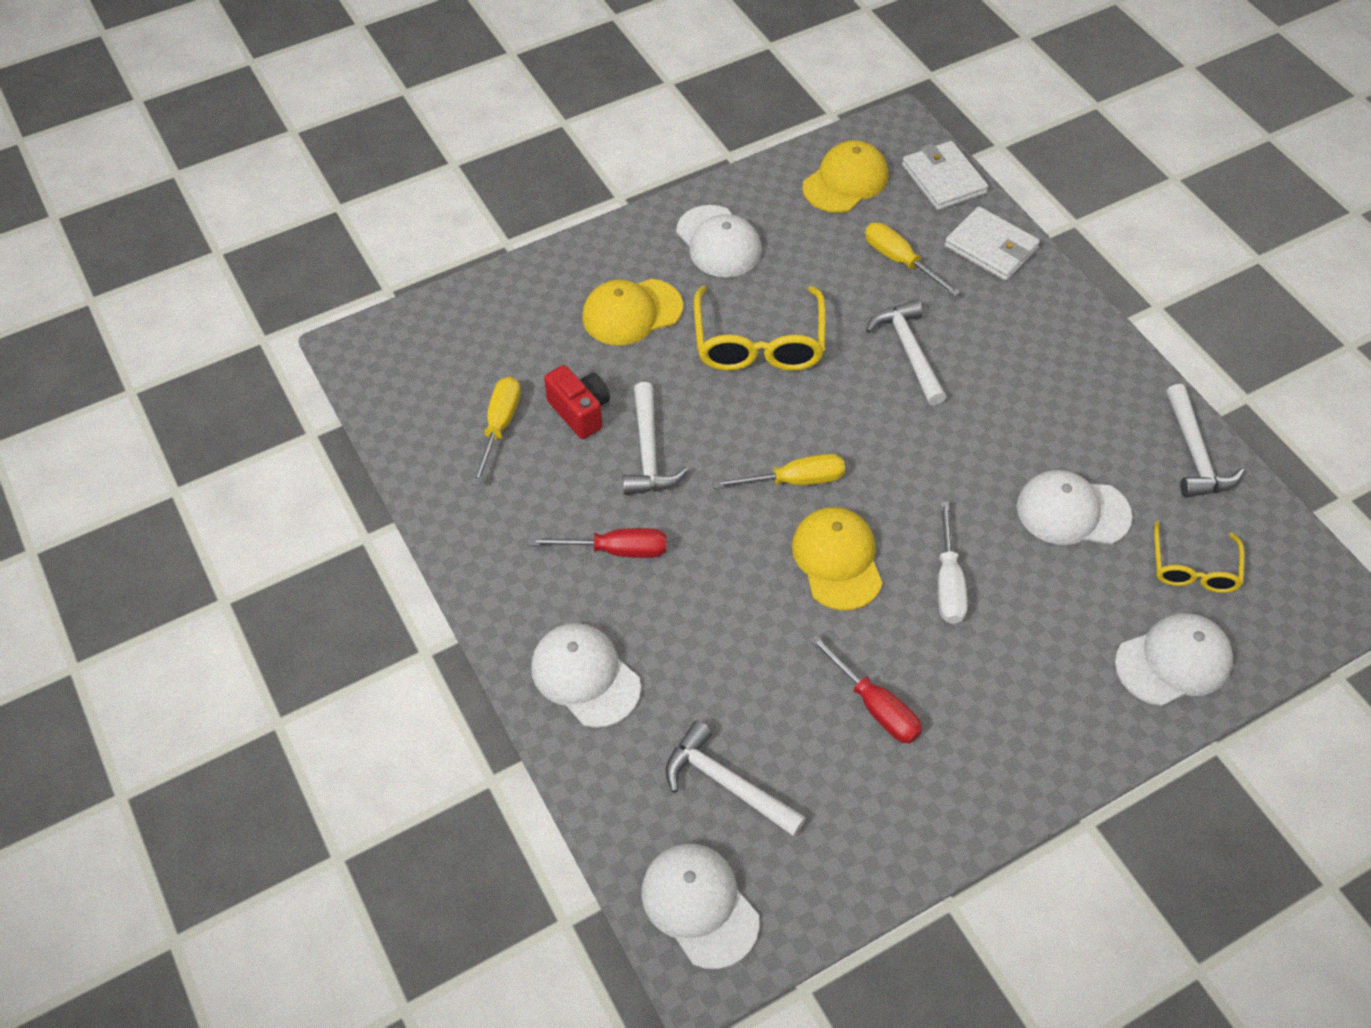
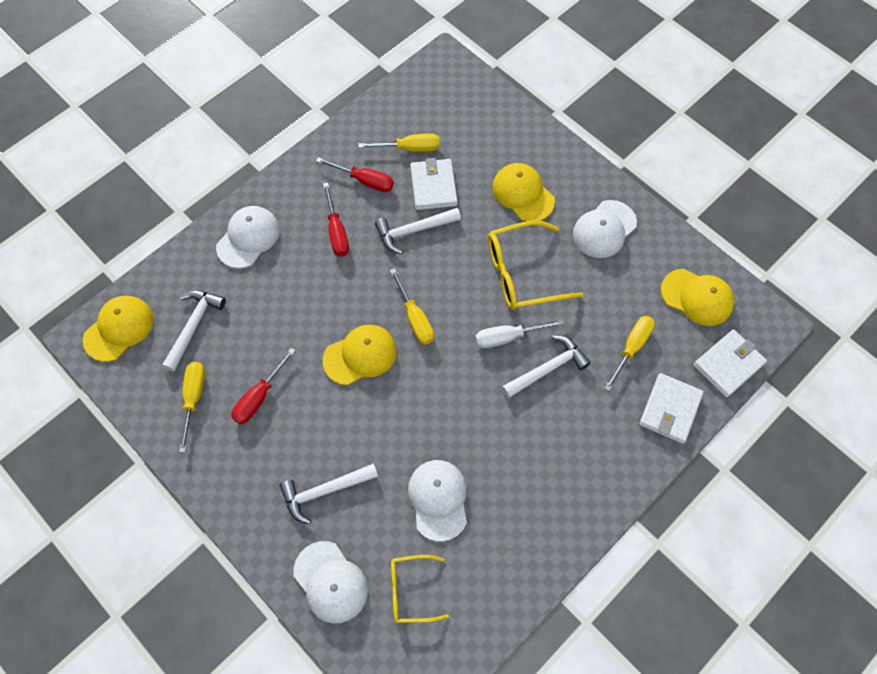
camera: 75 degrees right, 10 degrees up
(536, 496) = (364, 181): none -> red screwdriver
(580, 411) = (433, 186): red camera -> white wallet
(699, 905) = (119, 329): white cap -> yellow cap
(857, 801) = (194, 398): none -> yellow screwdriver
(948, 582) = (359, 425): white screwdriver -> white screwdriver (507, 337)
(1195, 454) = (515, 584): white hammer -> white hammer (324, 491)

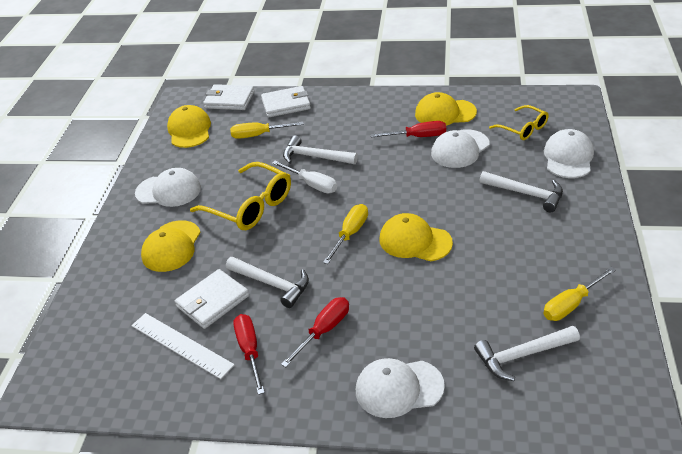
camera: 125 degrees left, 25 degrees down
(119, 329) = (596, 408): yellow cap -> yellow cap (445, 113)
(259, 397) = (517, 269): red screwdriver -> red screwdriver (418, 137)
(410, 148) = (181, 345): yellow screwdriver -> white ruler

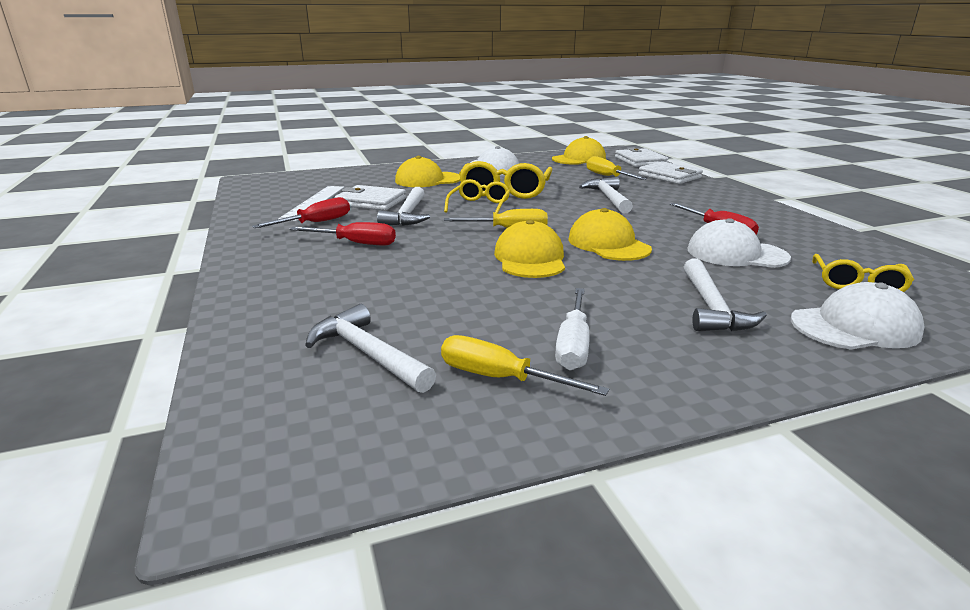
camera: 60 degrees right, 15 degrees down
(280, 233) = (479, 206): none -> yellow glasses
(312, 184) = (565, 204): white screwdriver -> white screwdriver (573, 345)
(399, 388) = (284, 289): white cap -> none
(445, 113) = (792, 235): yellow cap -> yellow cap (608, 244)

